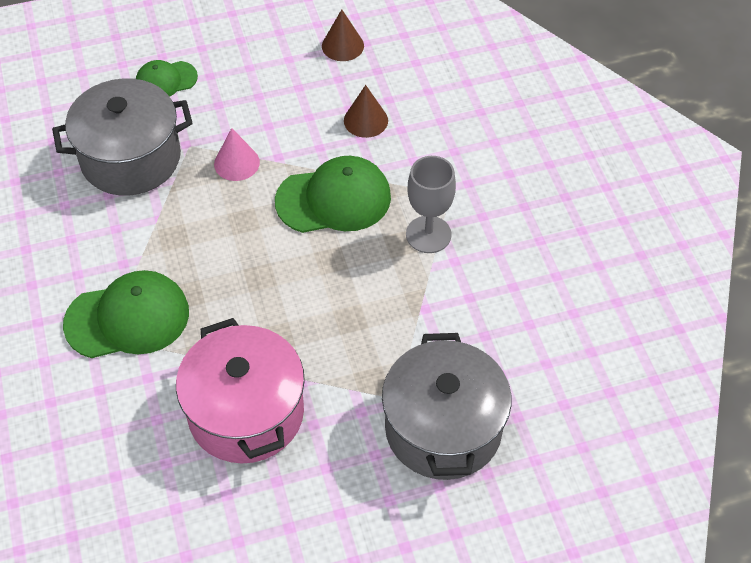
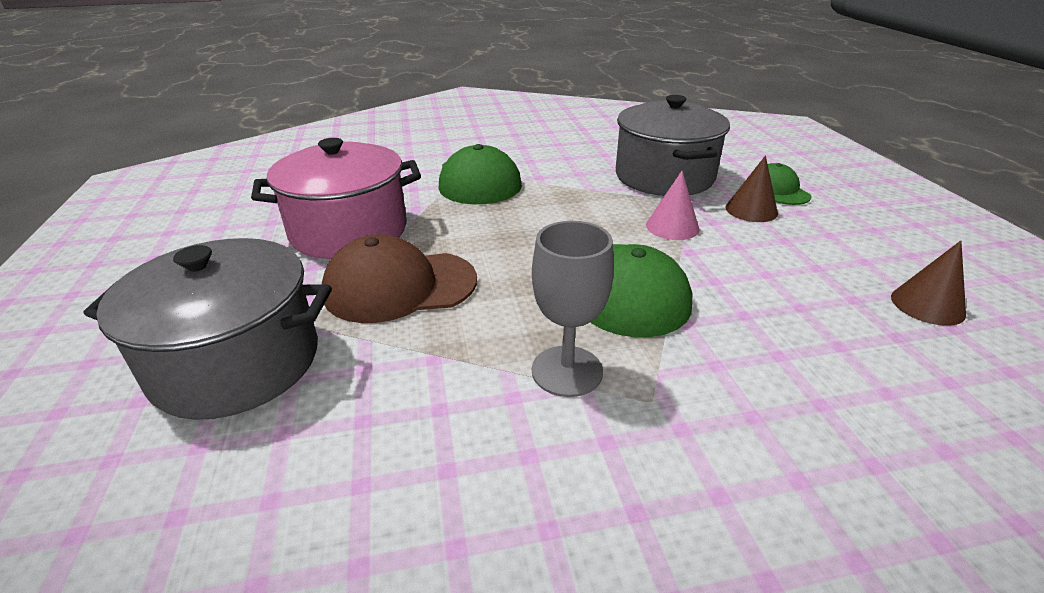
camera: 95 degrees right, 20 degrees down
(340, 347) = (399, 286): none -> brown cap
(365, 120) = (781, 320): brown cone -> brown cone (751, 210)

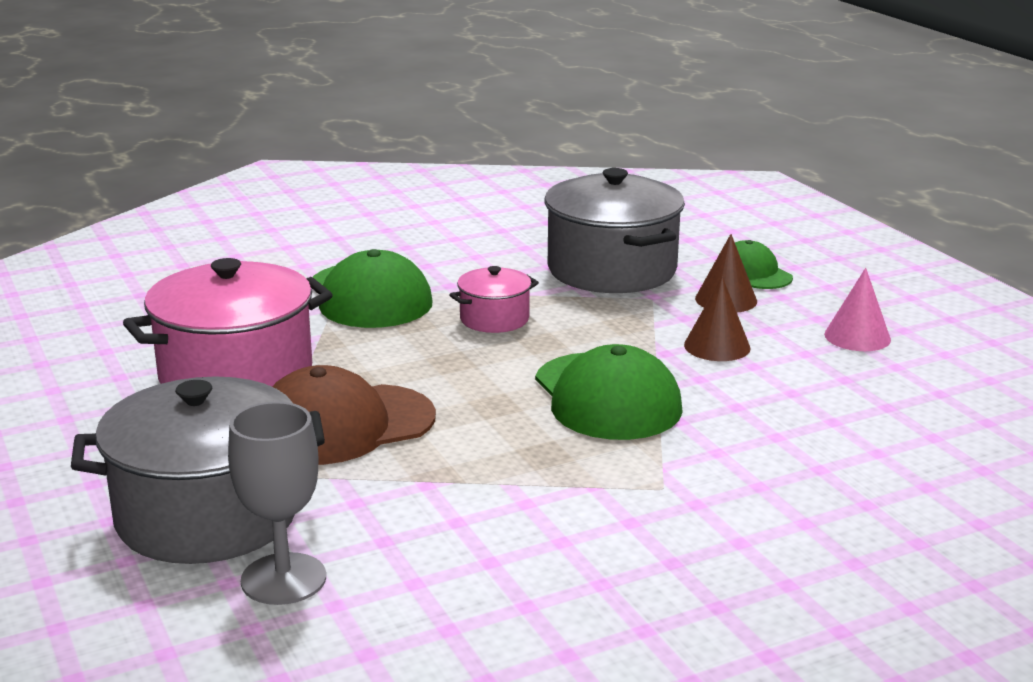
camera: 15 degrees left, 10 degrees down
(560, 207) = (494, 319): none -> pink pot
(567, 371) = (571, 476): grey goblet -> grey goblet (283, 579)
(672, 227) = (638, 328): pink cone -> pink cone (857, 337)
(927, 305) = (917, 376): brown cone -> brown cone (717, 346)

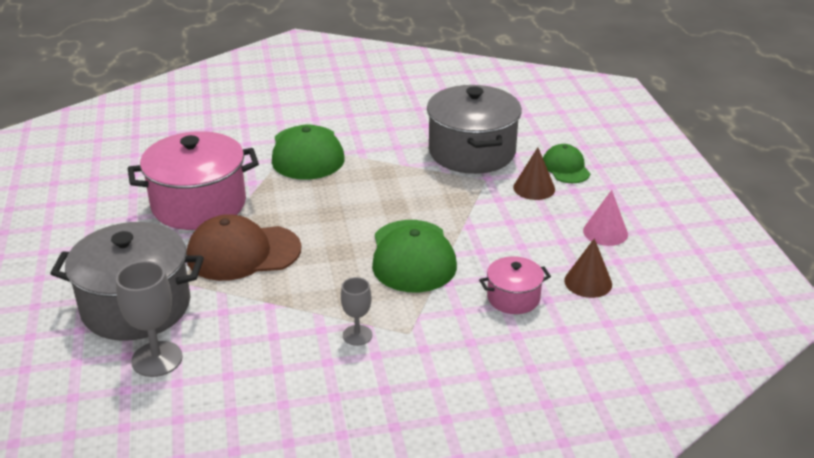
camera: 15 degrees right, 10 degrees up
(494, 319) = (375, 183): pink pot -> pink pot (513, 298)
(587, 502) = (357, 335): none -> grey goblet
(717, 346) = (506, 226): brown cone -> brown cone (588, 282)

